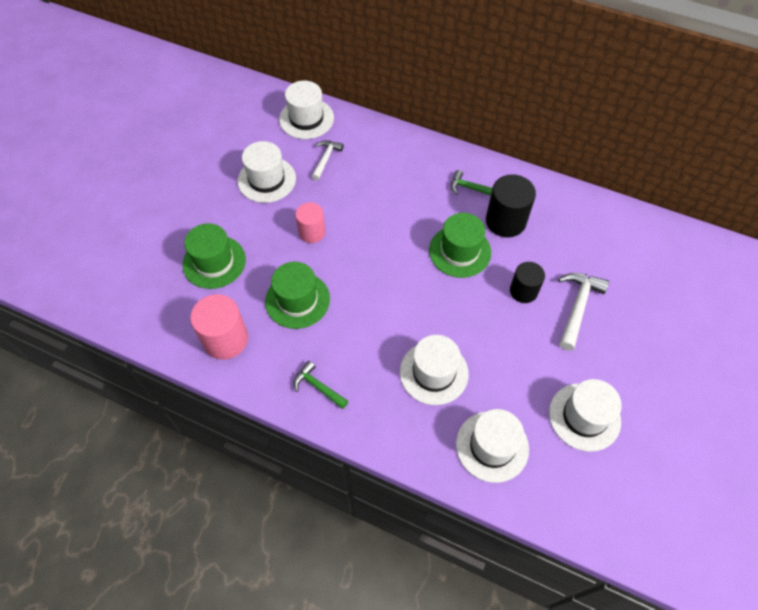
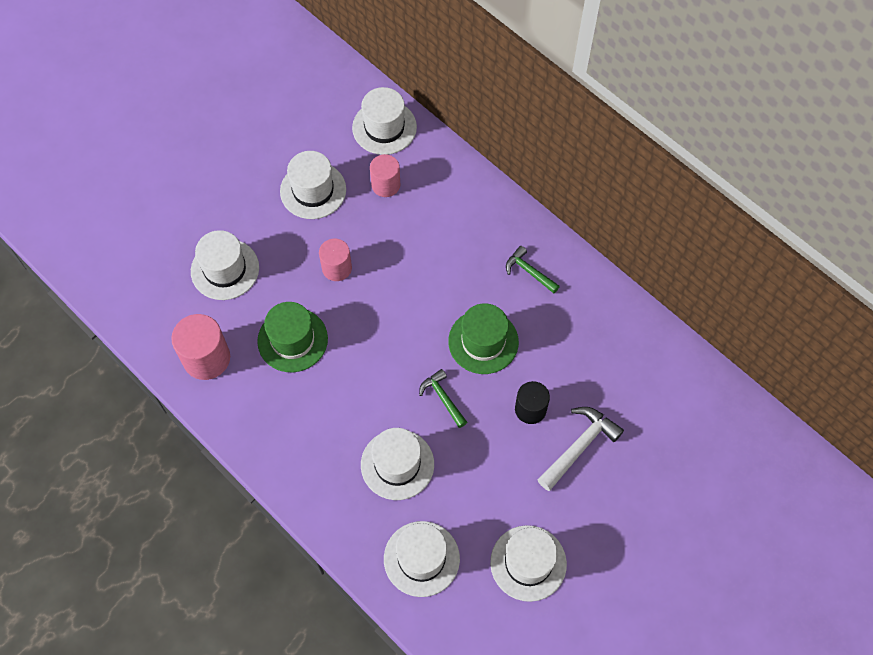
camera: 20 degrees right, 5 degrees up
(214, 262) = (225, 269): green hat -> white hat
(318, 386) = (277, 438): green hammer -> green hammer (443, 398)
(326, 159) = (386, 185): white hammer -> pink cylinder
(505, 221) = (549, 323): black cylinder -> none

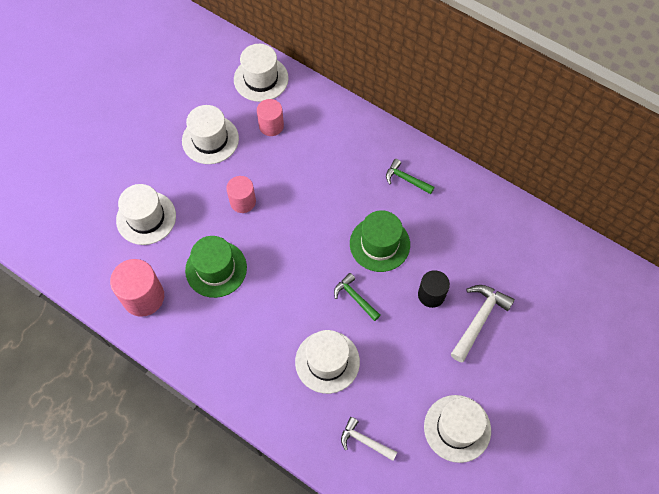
camera: 10 degrees left, 0 degrees up
(421, 558) = (364, 441): white hat -> white hammer

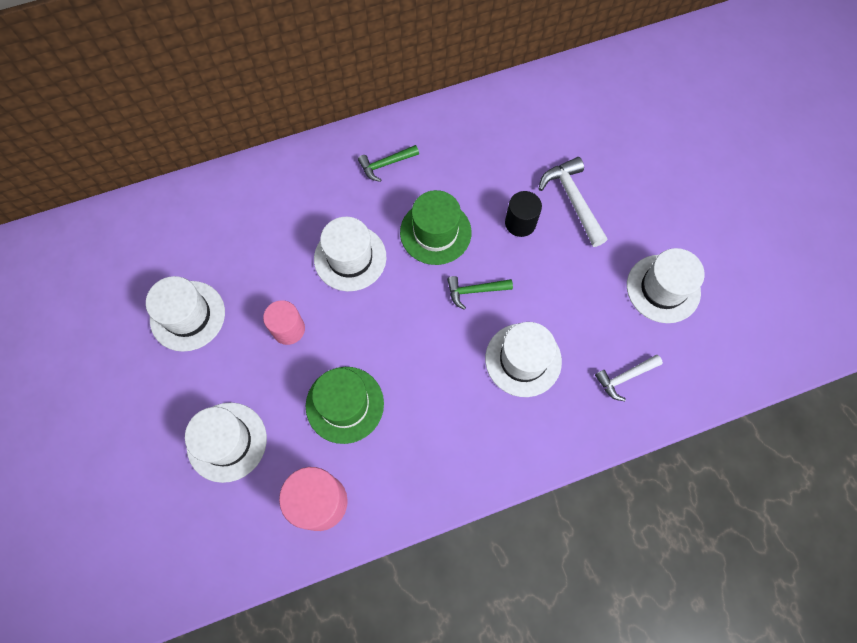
camera: 55 degrees left, 5 degrees up
(261, 79) = (159, 220): white hat -> white hat (350, 258)
(271, 126) = (223, 245): pink cylinder -> none

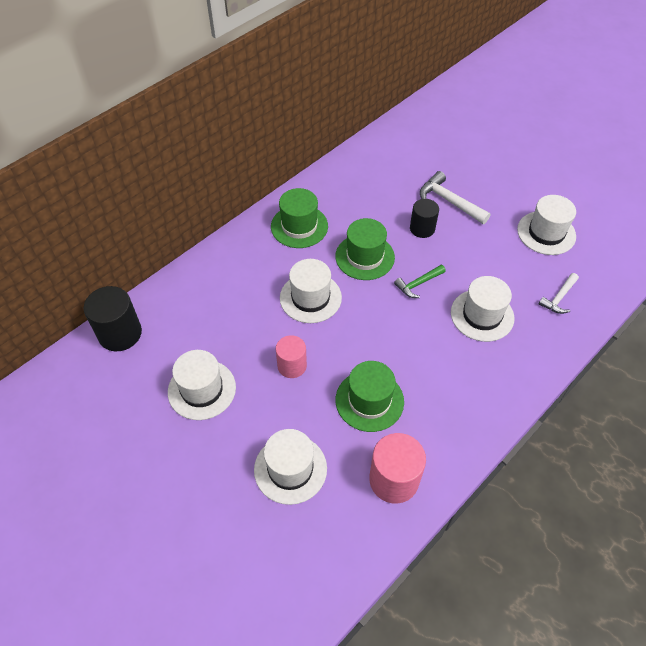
camera: 25 degrees left, 15 degrees down
(141, 217) = (120, 333): none -> black cylinder
(385, 164) = (299, 226): green hammer -> green hat

